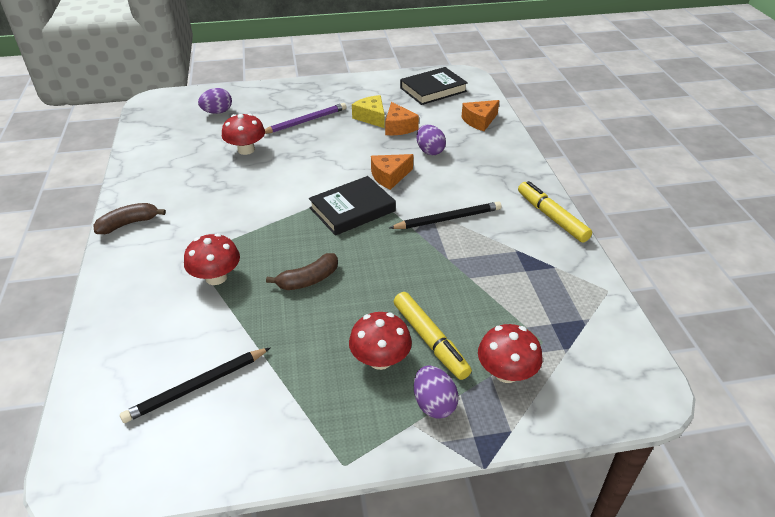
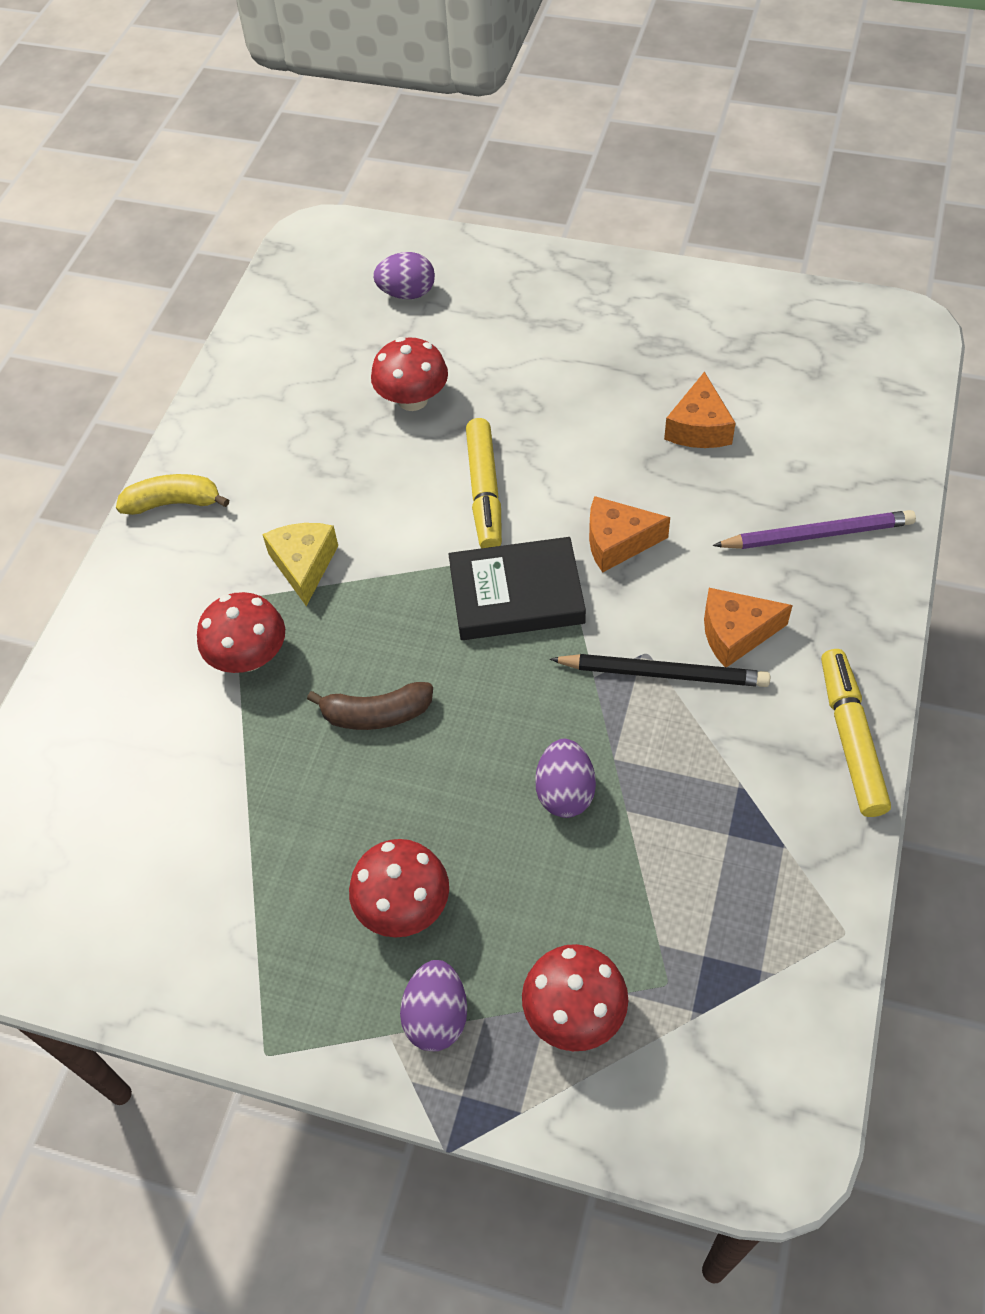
camera: 30 degrees right, 15 degrees up
(128, 224) = (174, 503): brown banana -> yellow banana
(197, 386) = (141, 842): black pencil -> none
(305, 121) = (542, 361): purple pencil -> purple pencil (817, 535)
(371, 117) = (663, 387): yellow cheese -> yellow cheese (304, 565)
(430, 151) = (722, 505): purple egg -> purple egg (565, 792)
(430, 340) = (494, 904): yellow marker -> yellow marker (484, 492)
(433, 89) = (820, 348): black book -> none
(479, 121) = (862, 459): orange cheese -> orange cheese (736, 633)

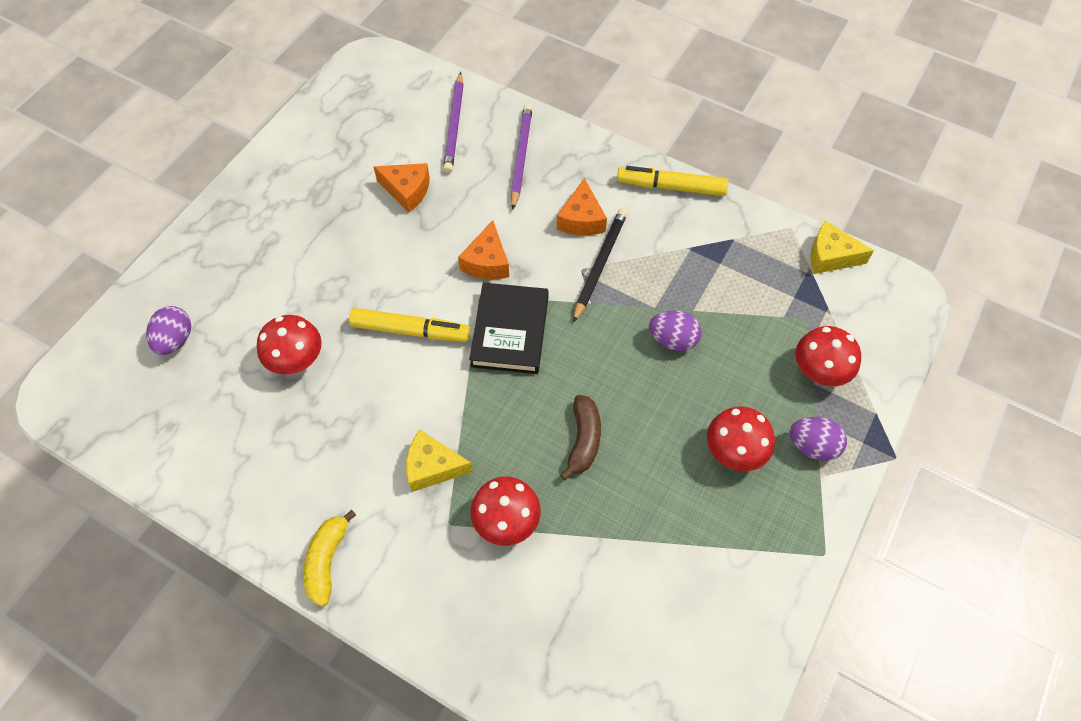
camera: 80 degrees left, 5 degrees up
(810, 1006) = (830, 256): none -> yellow cheese
(837, 445) = (454, 125): none -> purple pencil

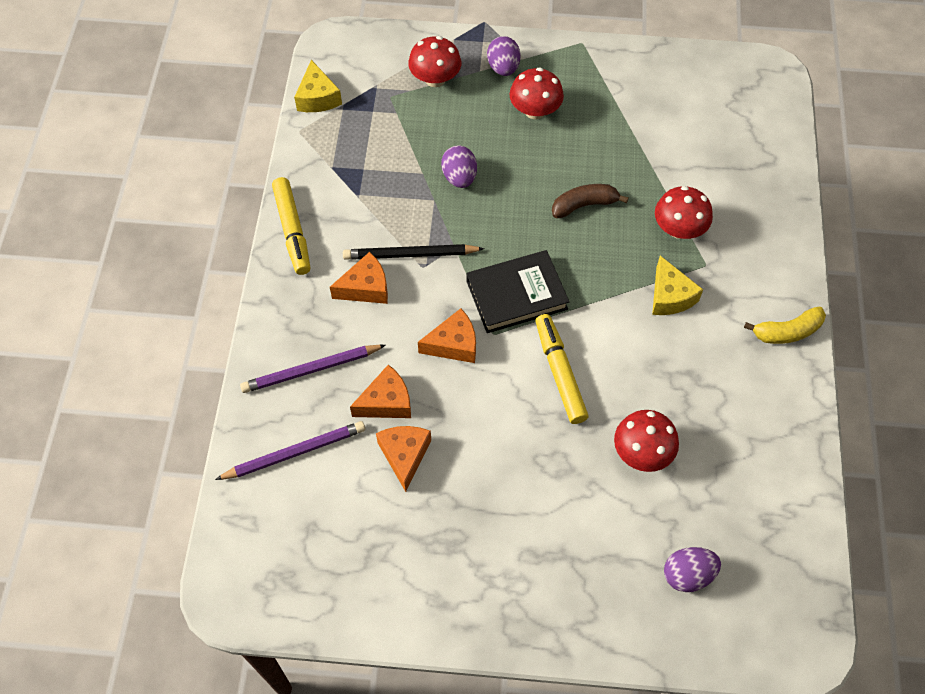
camera: 115 degrees left, 0 degrees up
(461, 195) = (386, 402): none -> orange cheese

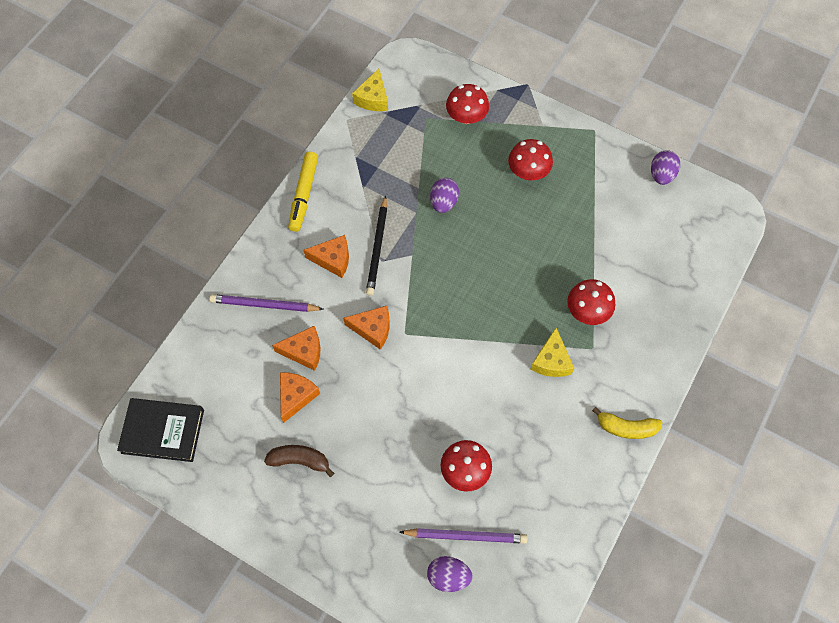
camera: 25 degrees right, 5 degrees up
(294, 453) = (223, 360): purple pencil -> purple pencil (465, 536)
(410, 254) = (377, 247): black pencil -> black pencil turned 105 degrees counterclockwise
(503, 68) = (522, 127): purple egg -> purple egg (661, 175)
(516, 294) = (437, 311): black book -> black book (163, 431)
(560, 372) = (437, 384): yellow marker -> none
(584, 205) = (525, 262): brown banana -> brown banana (300, 460)

